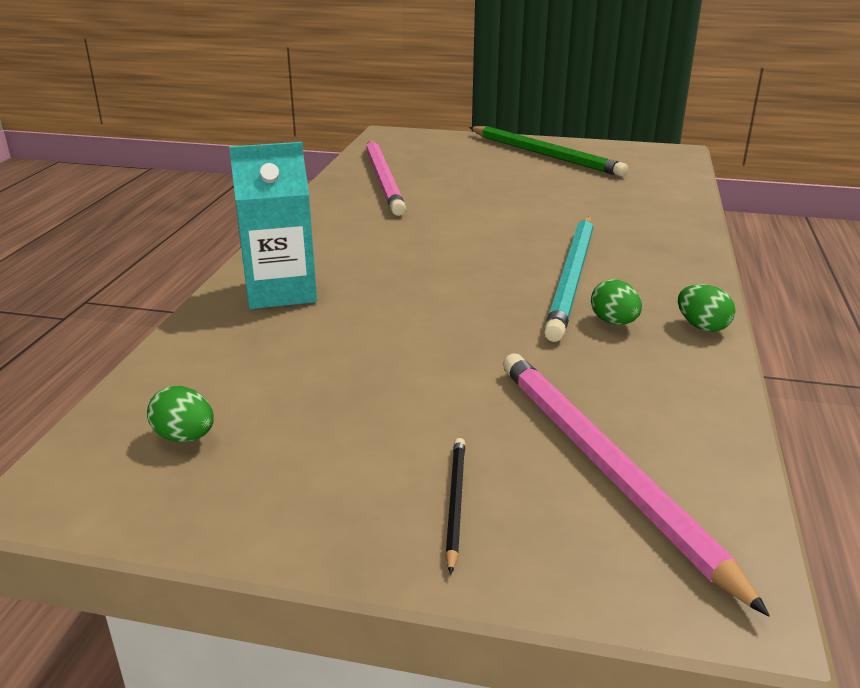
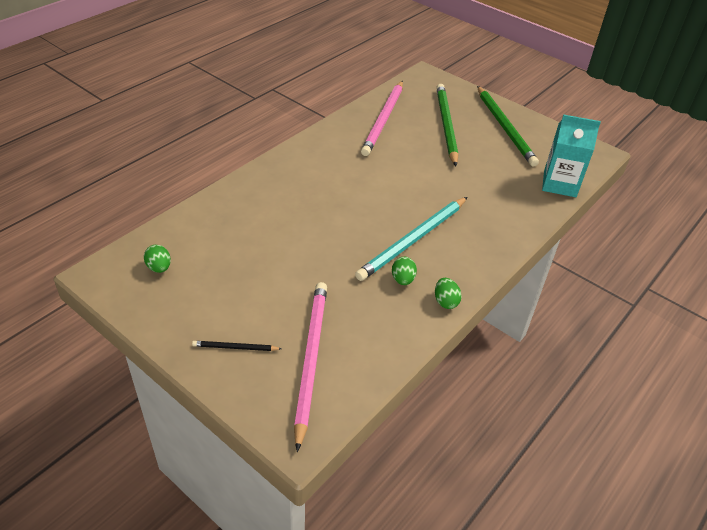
camera: 25 degrees right, 15 degrees up
(280, 291) = (260, 193): turquoise carton -> turquoise carton (559, 184)
(455, 502) = (235, 347): black pencil -> black pencil turned 120 degrees counterclockwise
(471, 167) = (446, 125): none -> green pencil

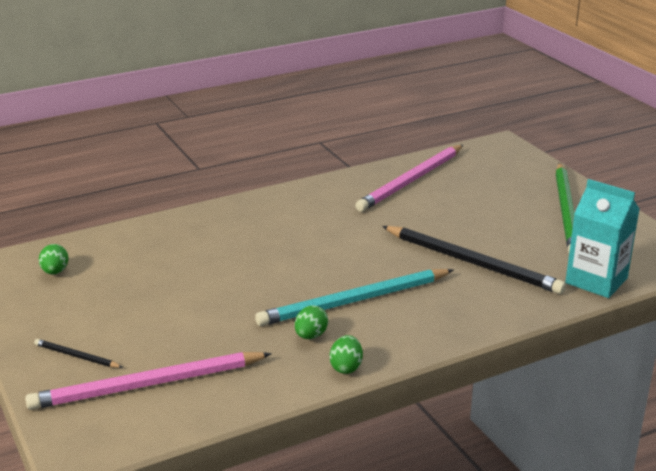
camera: 25 degrees right, 15 degrees down
(311, 359) = (147, 385): pink pencil -> pink pencil turned 135 degrees counterclockwise
(446, 125) = (487, 197): green pencil -> none
(472, 186) = (472, 263): none -> black pencil

